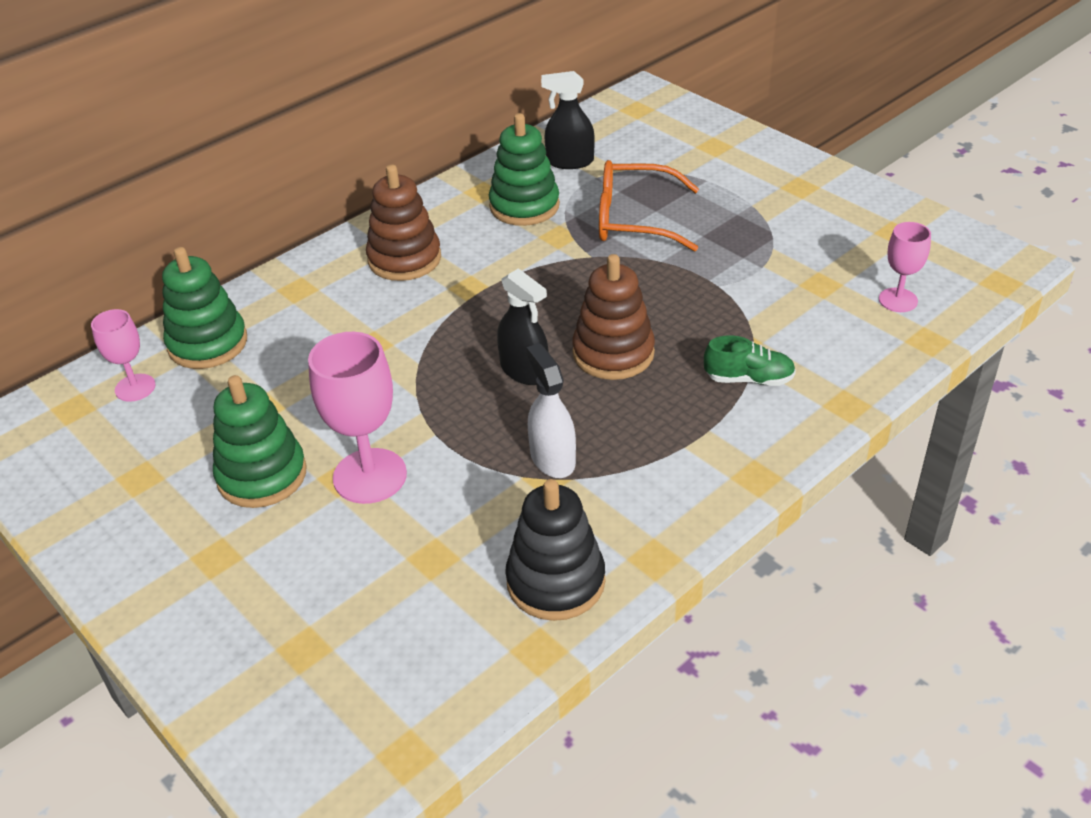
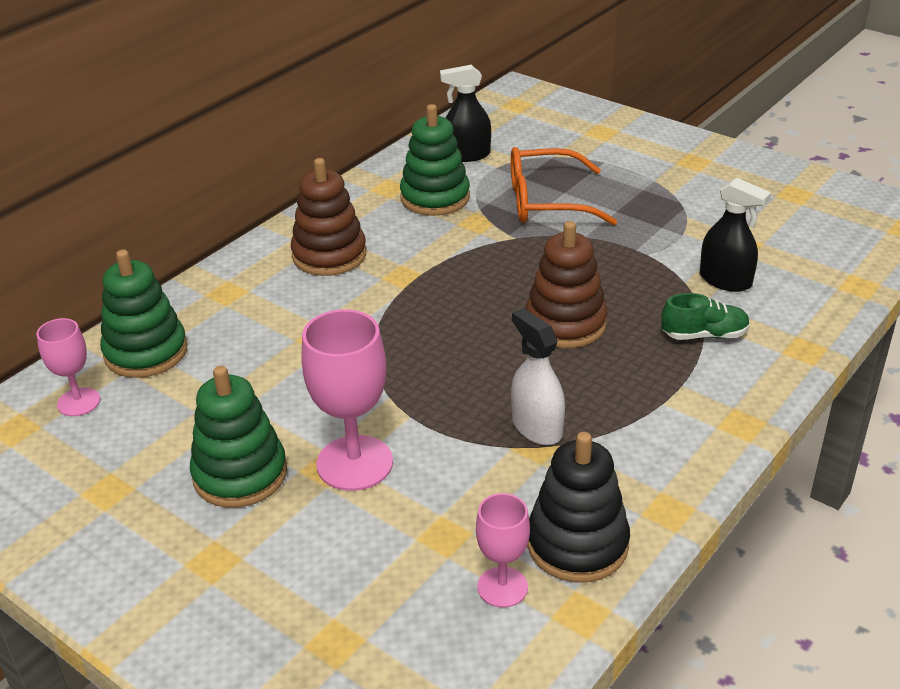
camera: 10 degrees left, 5 degrees down
(524, 370) = (482, 348): black spray bottle -> black spray bottle (725, 280)
(898, 300) = (819, 252): pink goblet -> pink goblet (502, 587)

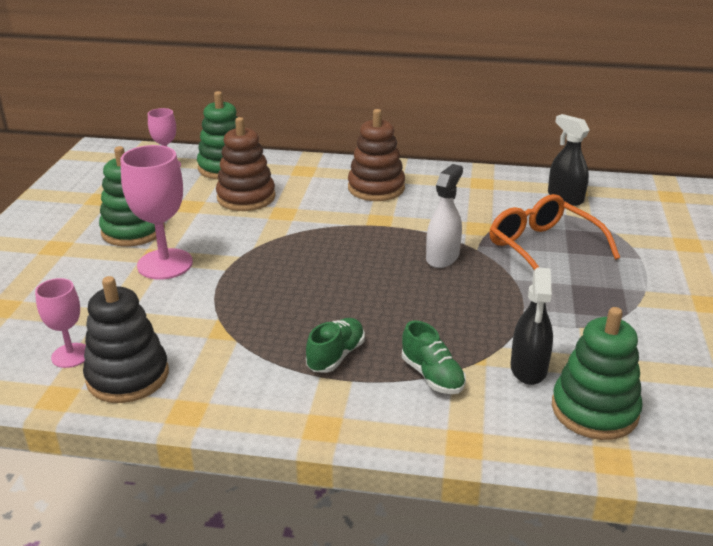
camera: 60 degrees right, 5 degrees down
(435, 198) = (490, 203): green stacking toy -> green stacking toy (594, 410)
(536, 427) = (247, 323): white spray bottle -> white spray bottle (442, 257)
(565, 324) = (384, 302): brown stacking toy -> brown stacking toy (246, 197)
(637, 383) = (336, 356): none -> green shoe

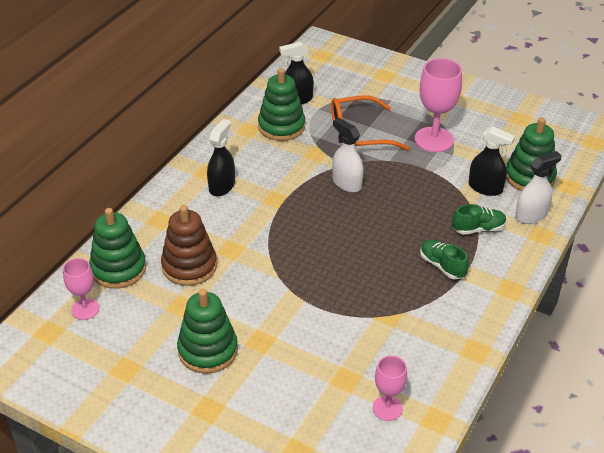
camera: 70 degrees left, 10 degrees up
(128, 376) = (426, 377): black stacking toy -> none
(165, 264) = (278, 336): pink goblet -> pink goblet (434, 139)
(376, 188) = (222, 186): brown stacking toy -> black spray bottle
(502, 425) = (531, 215): none -> white spray bottle
(506, 199) = (281, 127): none -> green stacking toy

